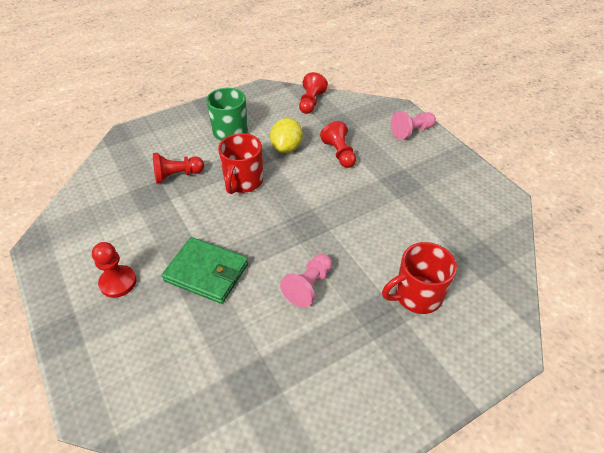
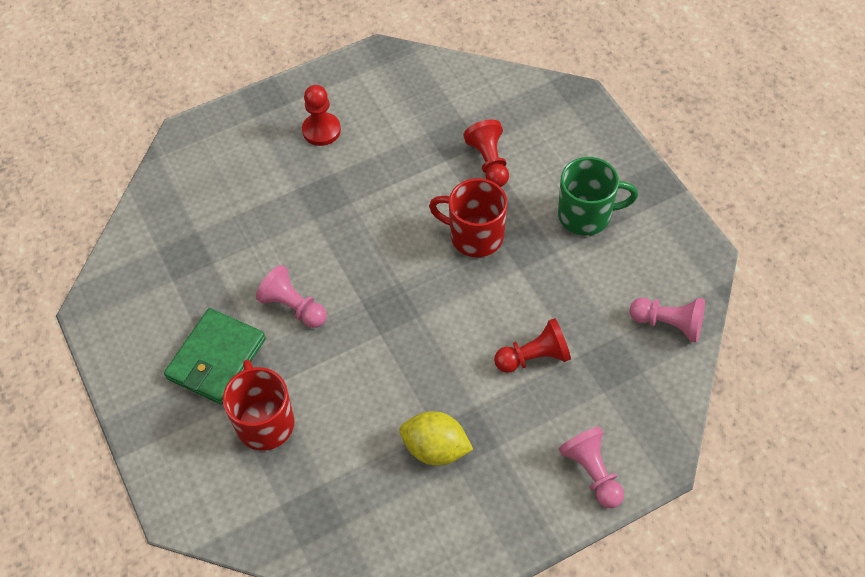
camera: 95 degrees right, 10 degrees up
(206, 272) = (325, 207): green wallet -> green wallet (216, 358)
(286, 148) = (547, 287): yellow lemon -> yellow lemon (435, 449)
(311, 102) = (668, 324): red pawn -> pink pawn

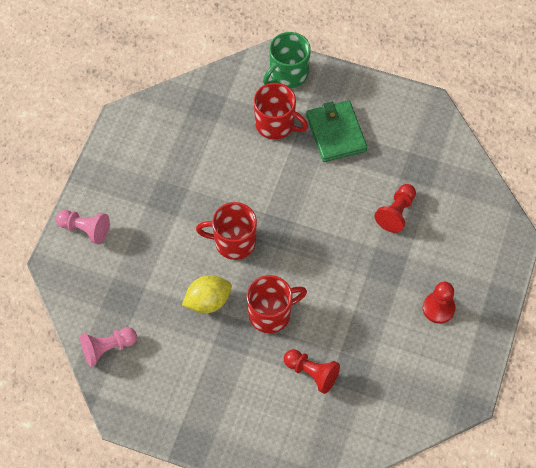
camera: 135 degrees right, 5 degrees up
(293, 307) = (327, 189): pink pawn -> none
(435, 449) = (177, 179): yellow lemon -> yellow lemon (208, 301)
(442, 330) = (233, 242): none -> red mug
(534, 357) = (168, 267): red pawn -> red pawn (396, 213)
(586, 215) = (216, 384): green mug -> green mug (288, 74)

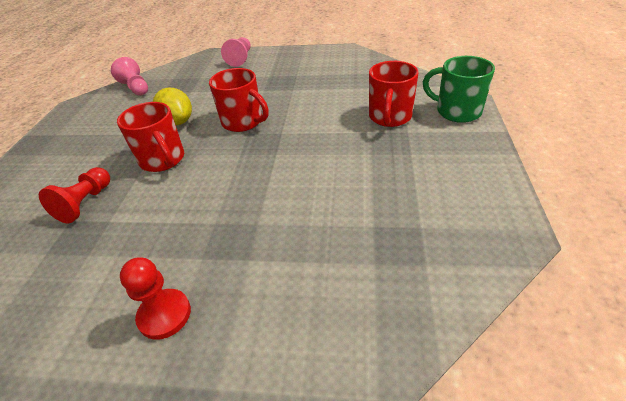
camera: 80 degrees right, 20 degrees down
(233, 242) = (243, 122): red mug -> red mug turned 135 degrees clockwise
(336, 133) = (406, 157): green wallet -> none
(396, 213) = (316, 233): red pawn -> none

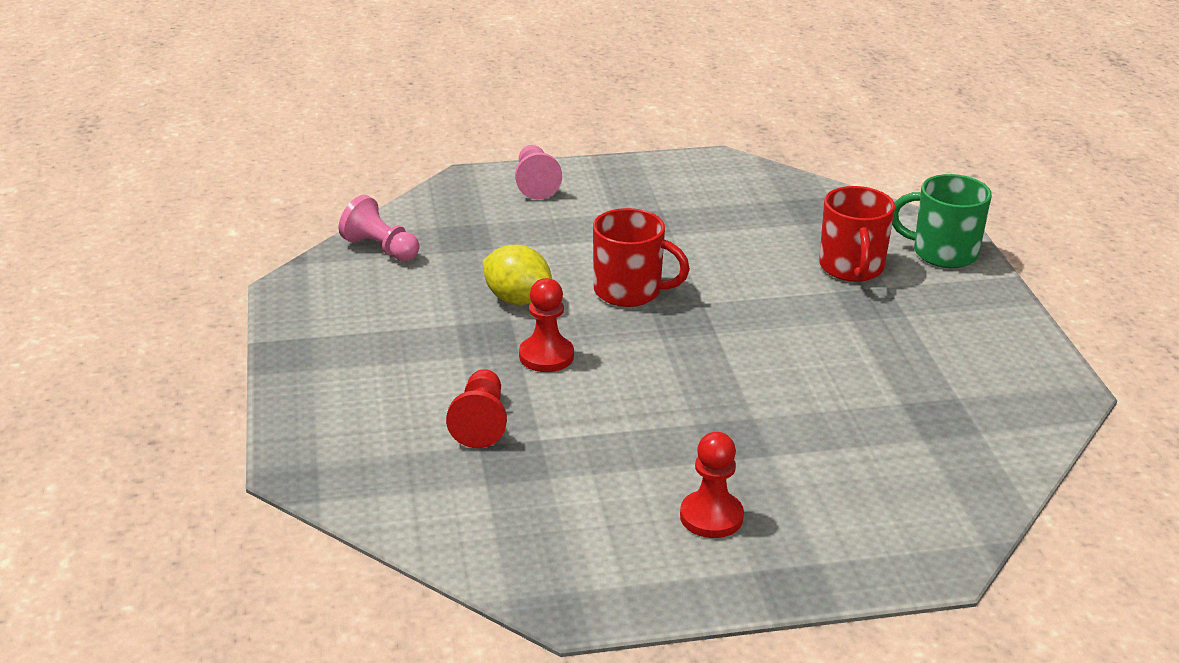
camera: 20 degrees left, 10 degrees down
(163, 160) = (546, 356): red mug -> red pawn

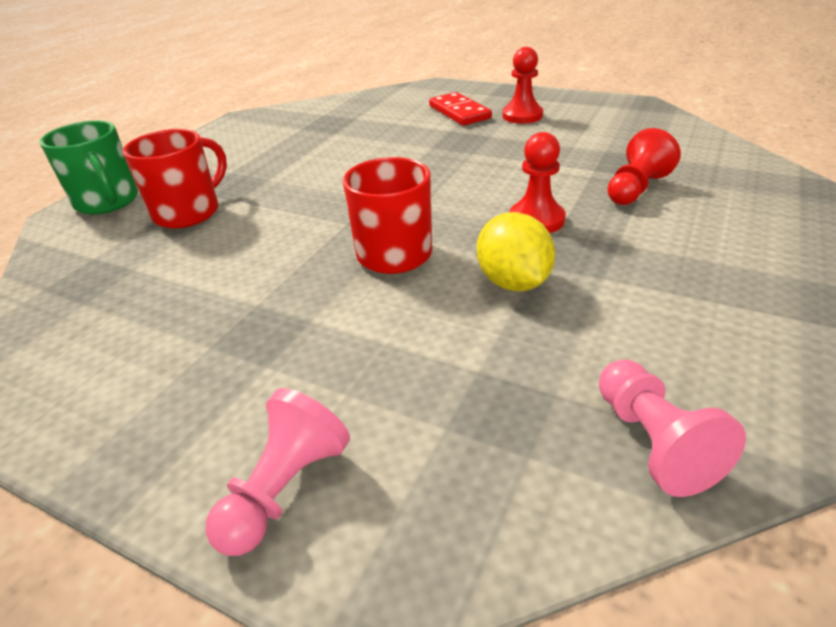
camera: 140 degrees left, 5 degrees up
(805, 497) = (459, 112): none -> red domino

